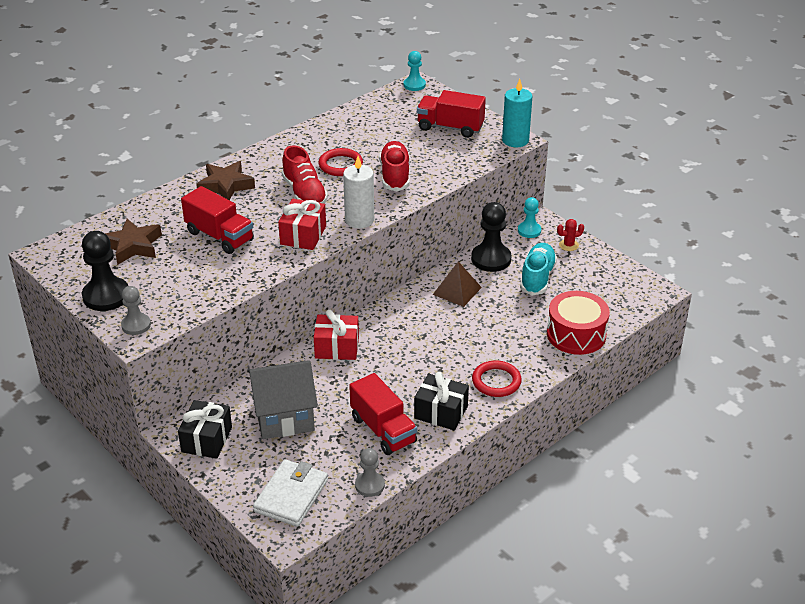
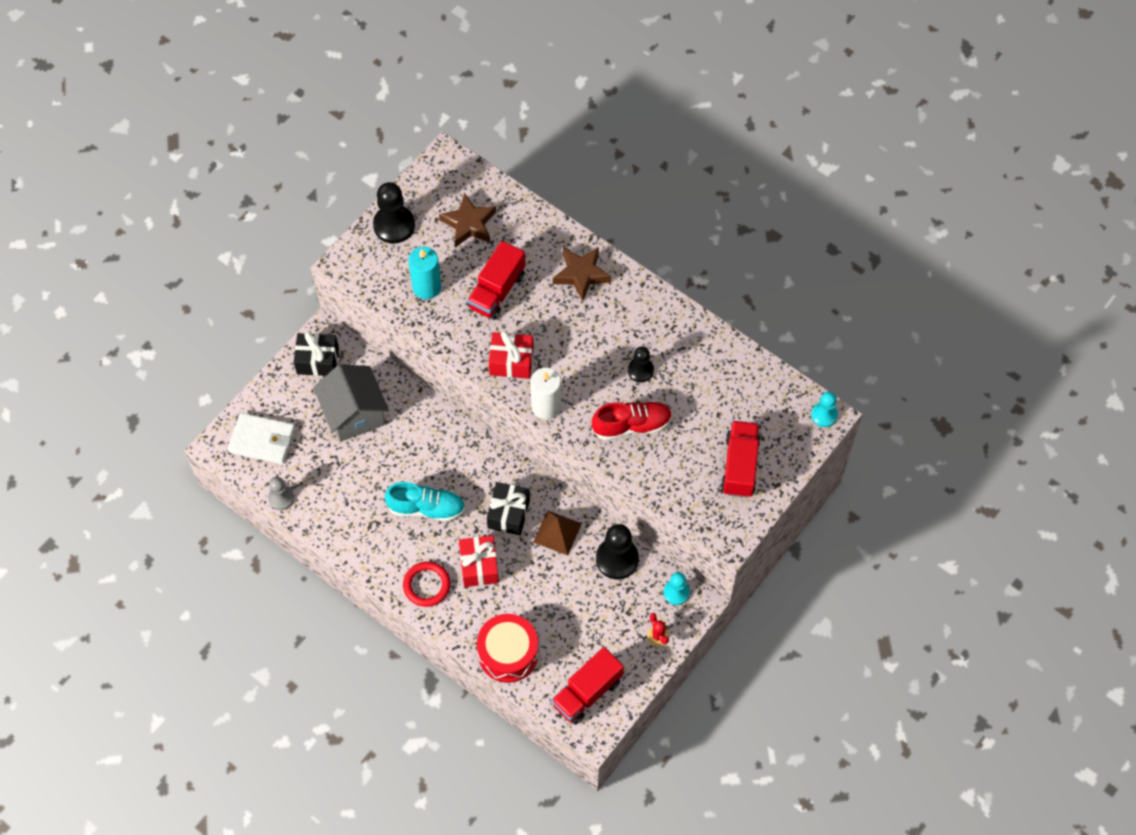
camera: 80 degrees right, 25 degrees up
(136, 325) = (358, 260): grey pawn -> none
(304, 193) = (582, 348): red shoe -> none
(337, 347) = (452, 438): red gift -> red gift (479, 566)
(340, 165) = (640, 370): red ring -> black pawn
(383, 430) = (348, 497): red truck -> red truck (587, 692)
(441, 412) = (378, 542): black gift -> black gift (508, 514)
(515, 140) = (728, 536): turquoise candle -> turquoise candle (427, 287)
(537, 277) = (594, 608): turquoise shoe -> turquoise shoe (426, 508)

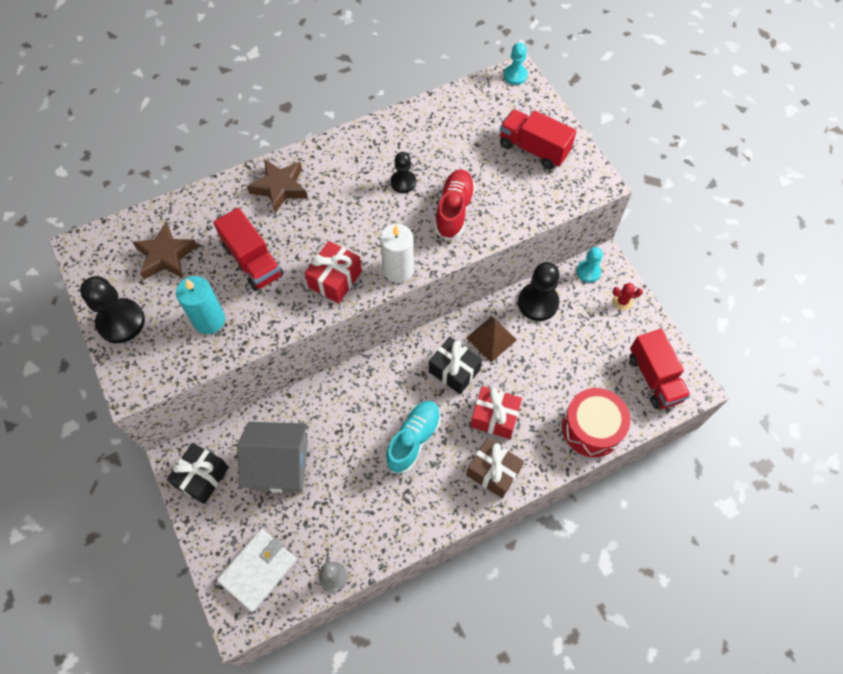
camera: 65 degrees left, 0 degrees up
(427, 585) = (493, 472): red ring -> brown gift

